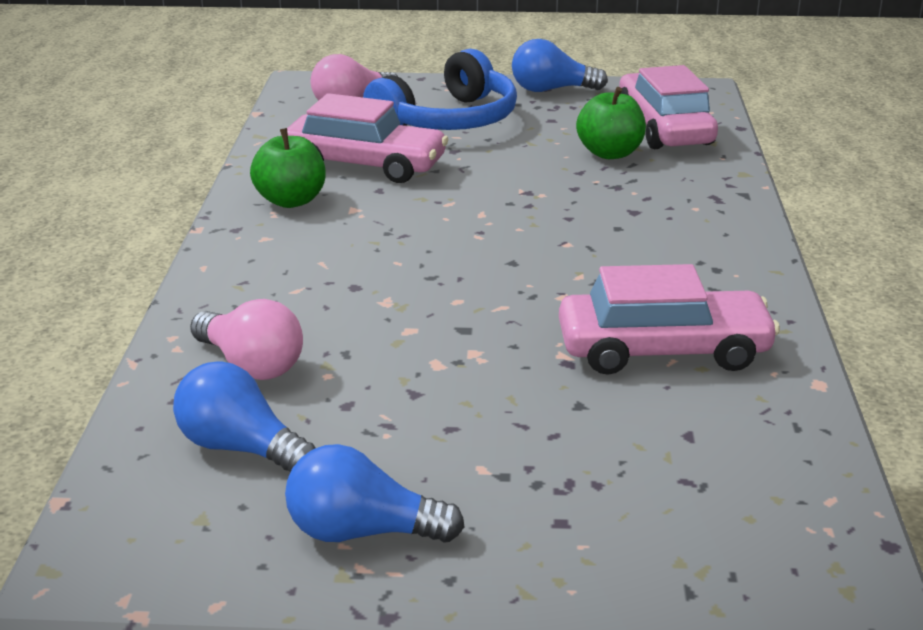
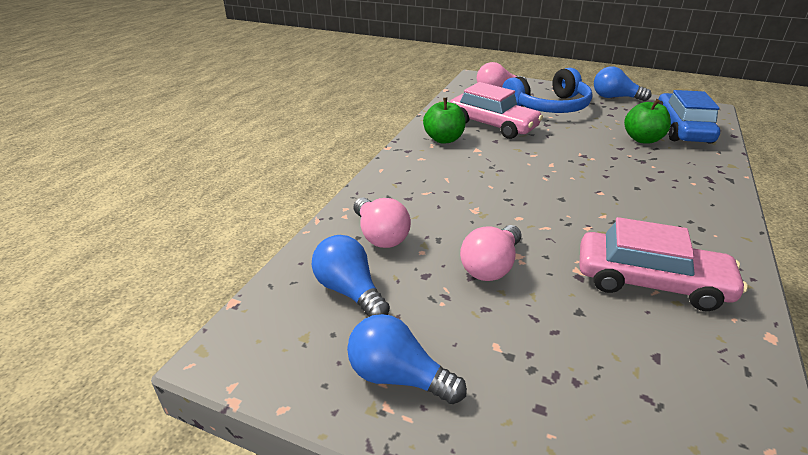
camera: 20 degrees right, 5 degrees up
(439, 374) = (491, 266): none -> pink light bulb
(664, 128) = (682, 129): pink car -> blue car

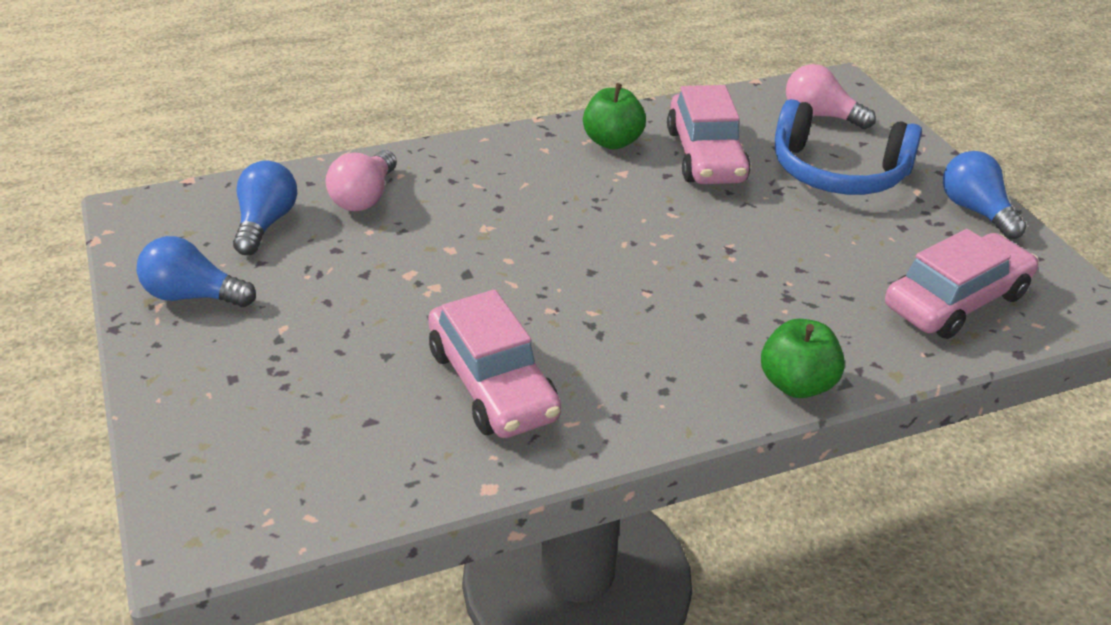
camera: 45 degrees right, 5 degrees up
(398, 377) = (193, 296): blue light bulb -> blue light bulb turned 60 degrees counterclockwise
(491, 266) = (395, 278): pink light bulb -> none
(642, 139) = (858, 278): green apple -> green apple (797, 384)
(682, 129) = (956, 301): blue car -> pink car

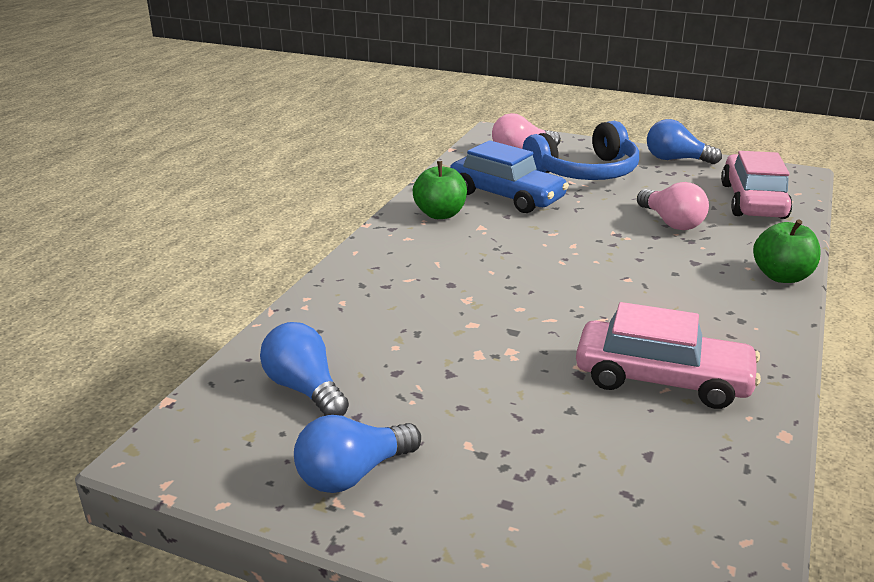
camera: 45 degrees left, 10 degrees down
(364, 197) = (346, 329): pink light bulb -> pink light bulb (671, 222)
(705, 156) = (506, 196): pink car -> blue car

